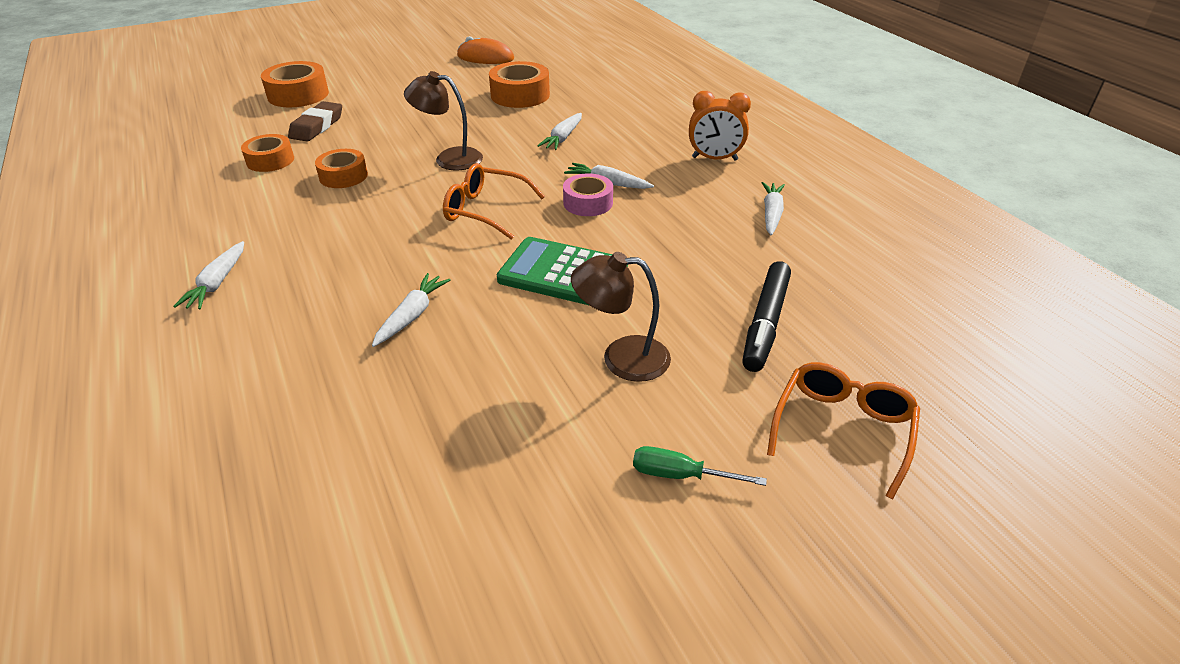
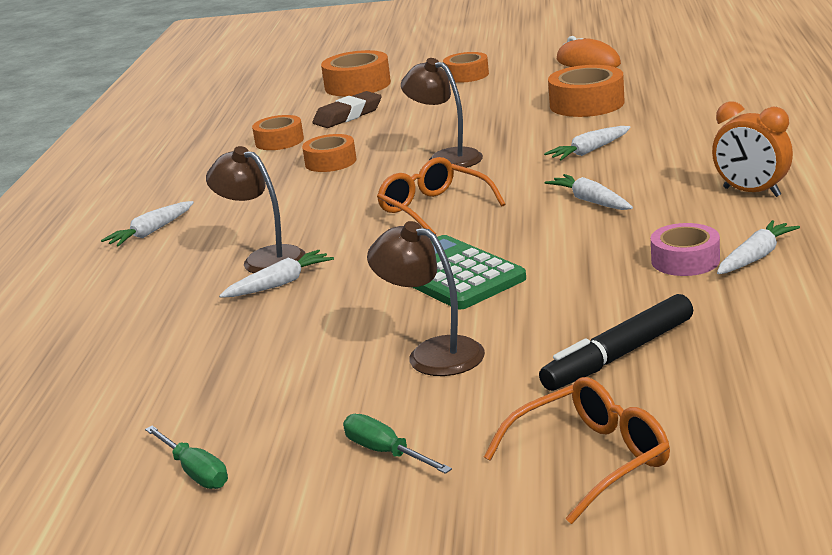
camera: 35 degrees right, 15 degrees down
(371, 291) = (264, 259): none -> brown lamp
(393, 77) = (466, 75): none -> orange tape
(525, 560) = (195, 472): none -> green screwdriver
(588, 203) = (548, 216): pink tape -> pink tape (685, 260)

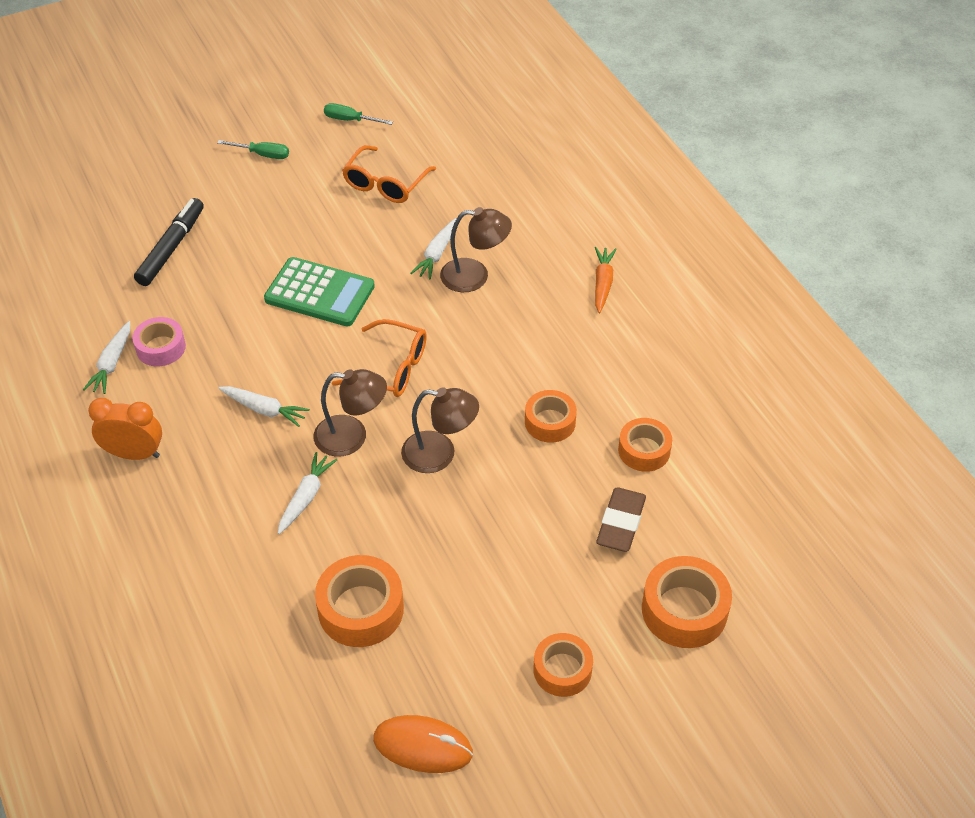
camera: 145 degrees right, 25 degrees up
(151, 232) = (603, 283): white carrot -> orange carrot
(433, 353) = (283, 222): brown lamp -> brown lamp (352, 437)
(591, 459) = (157, 178): orange glasses -> orange glasses (385, 184)

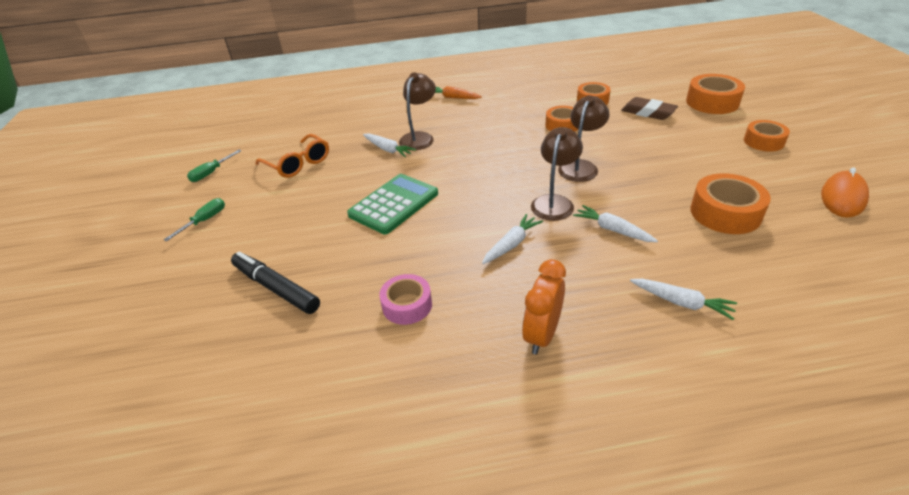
camera: 70 degrees left, 10 degrees down
(112, 363) = (411, 345): white carrot -> white carrot (681, 302)
(391, 369) = (491, 178): orange glasses -> none

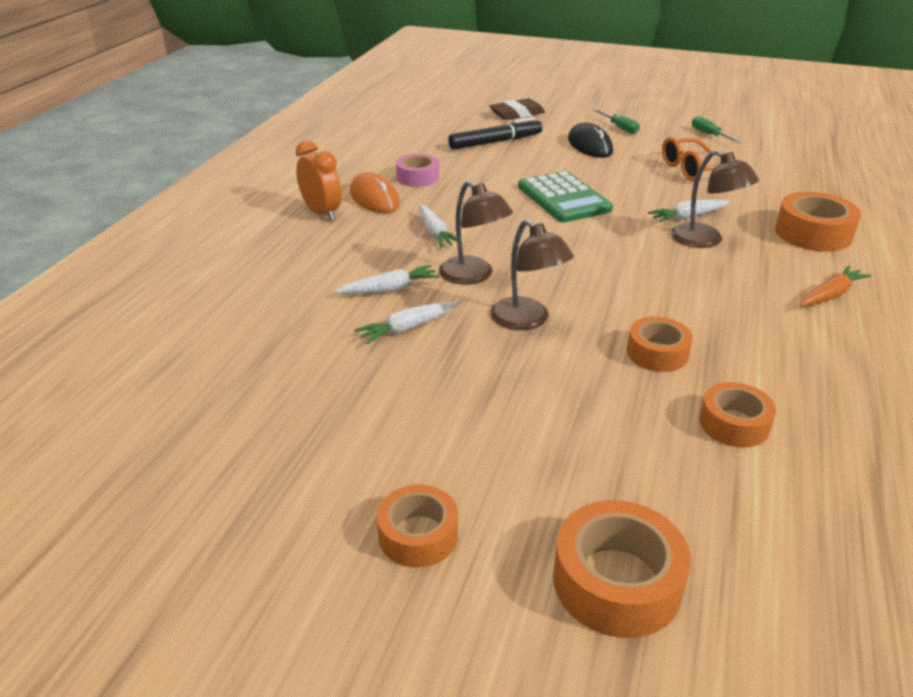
camera: 115 degrees right, 5 degrees down
(262, 224) = (590, 145): none -> black mouse
(648, 112) = (636, 462): brown eraser -> brown eraser (517, 114)
(681, 302) = (264, 279): white carrot -> white carrot (407, 328)
(725, 213) = (323, 373): orange tape -> orange tape (813, 233)
(843, 197) = (220, 496): orange mouse -> orange mouse (374, 198)

